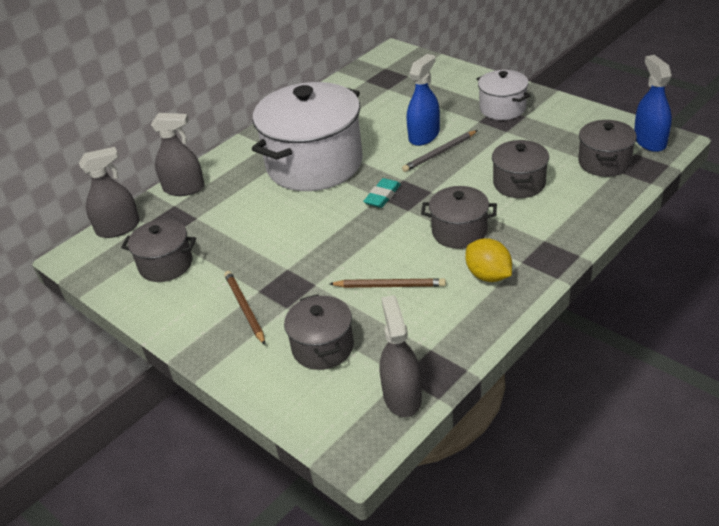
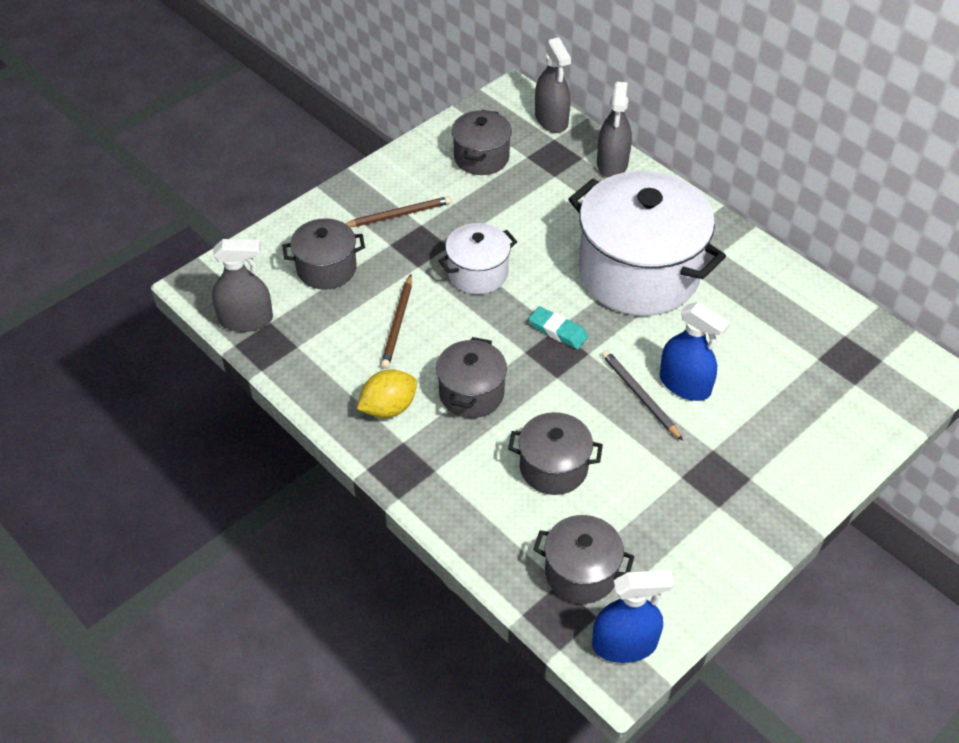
camera: 90 degrees right, 10 degrees up
(502, 108) = (743, 482): white pot -> white pot (478, 273)

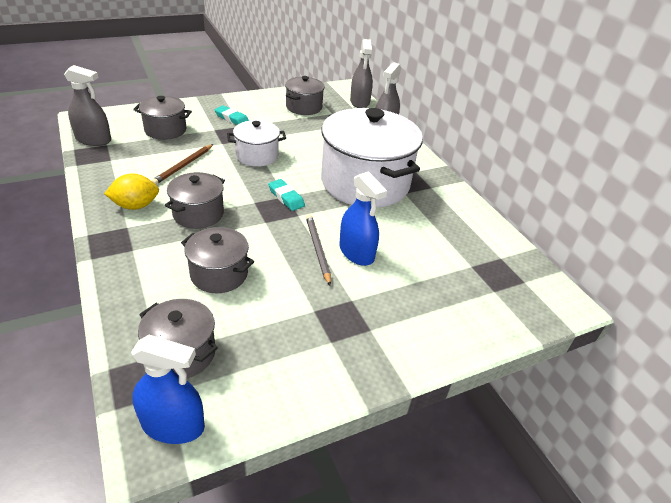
camera: 15 degrees right, 10 degrees down
(398, 215) = (232, 118): brown pencil -> turquoise eraser

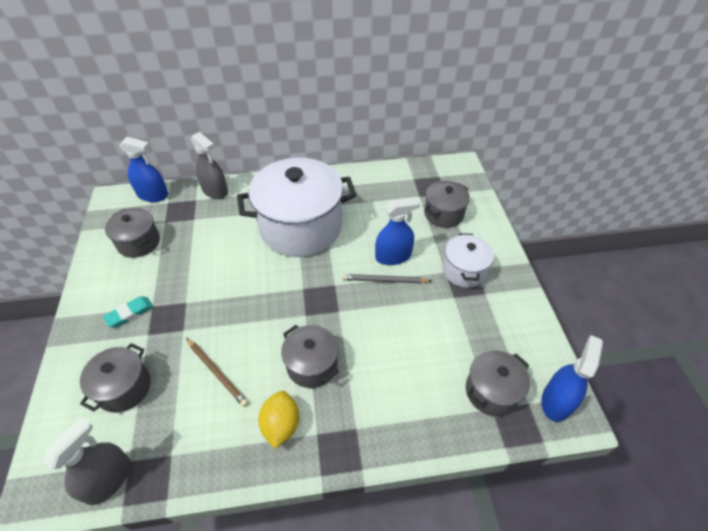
camera: 70 degrees left, 10 degrees up
(219, 274) = (404, 356): grey pot -> grey pot (443, 214)
(257, 156) = (223, 301): white pot -> white pot (464, 271)
(286, 197) = (305, 289): turquoise eraser -> none
(359, 102) = (153, 195): grey spray bottle -> blue spray bottle

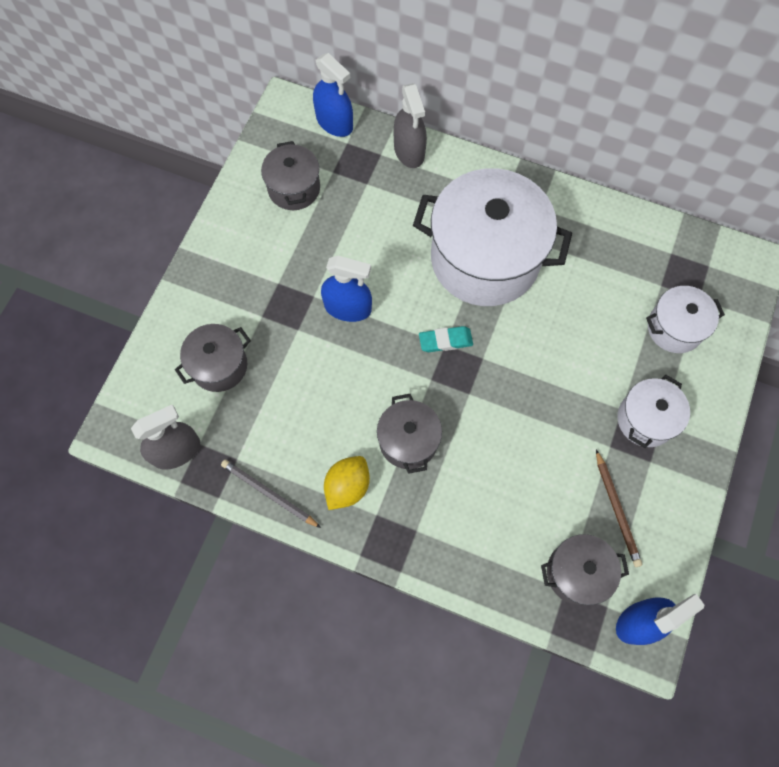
camera: 30 degrees right, 20 degrees up
(130, 313) = (253, 281): turquoise eraser -> turquoise eraser (445, 341)
(217, 372) = (311, 397): brown pencil -> brown pencil (617, 510)
(384, 280) = (543, 383): grey pencil -> grey pencil (269, 494)
(393, 256) = (572, 356): blue spray bottle -> blue spray bottle (348, 307)
(443, 214) = (674, 328): grey pot -> white pot

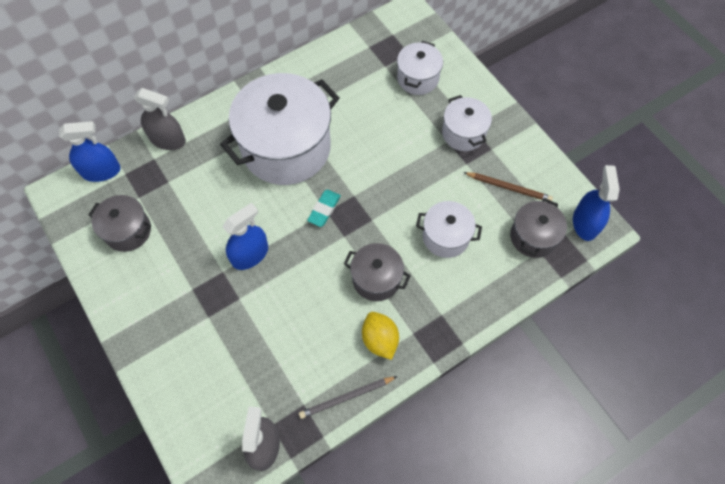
camera: 55 degrees left, 5 degrees down
(219, 366) = (222, 372): grey pot -> none
(506, 479) = (445, 237): none -> white pot

